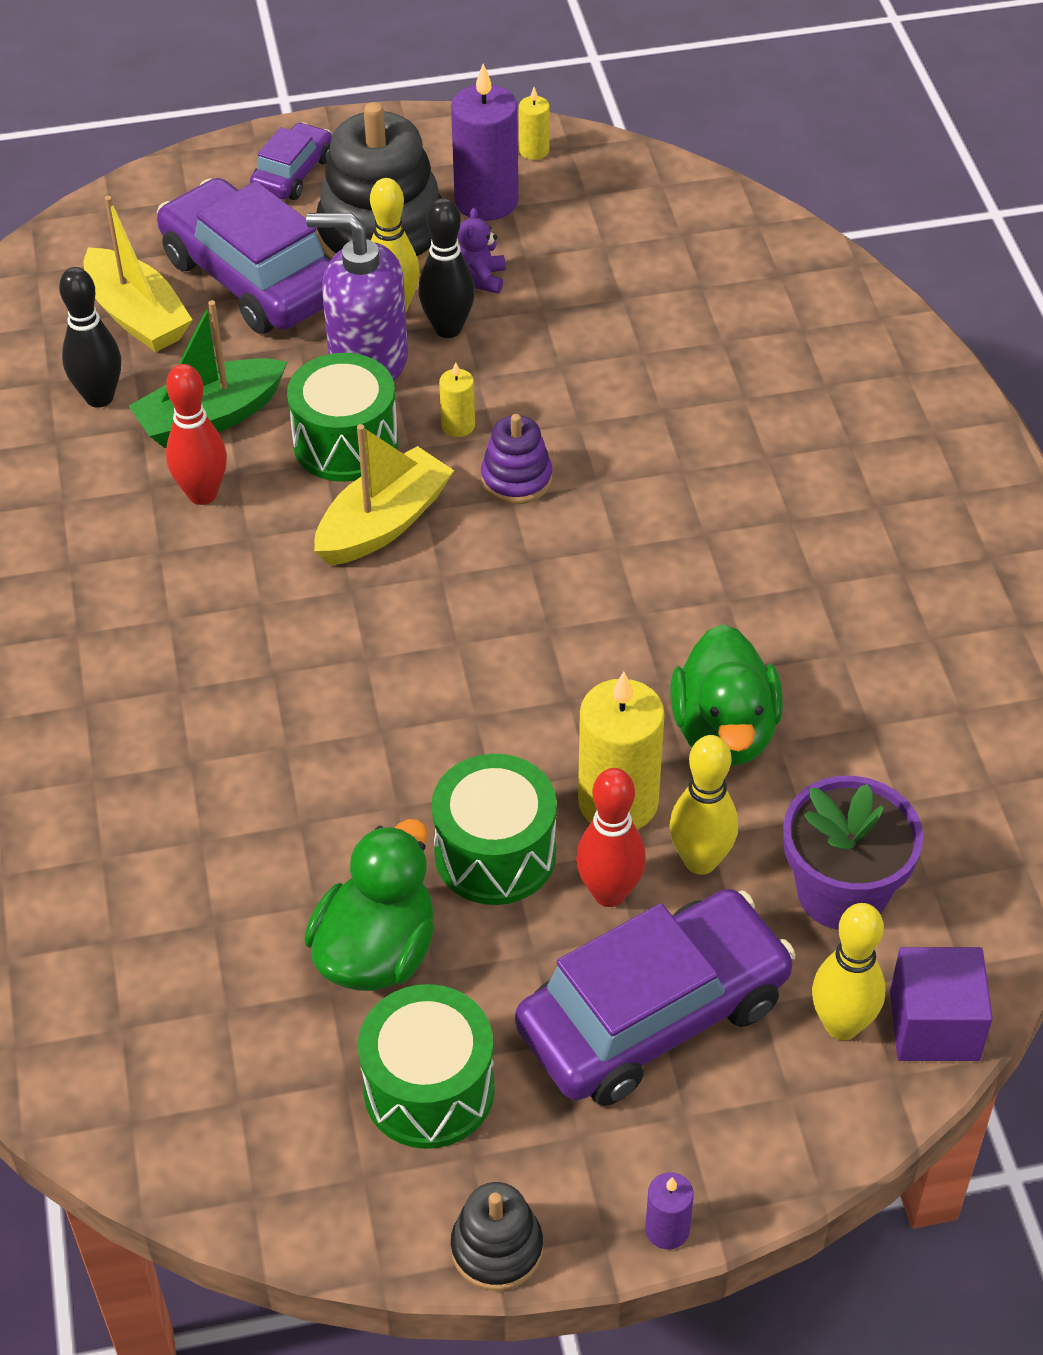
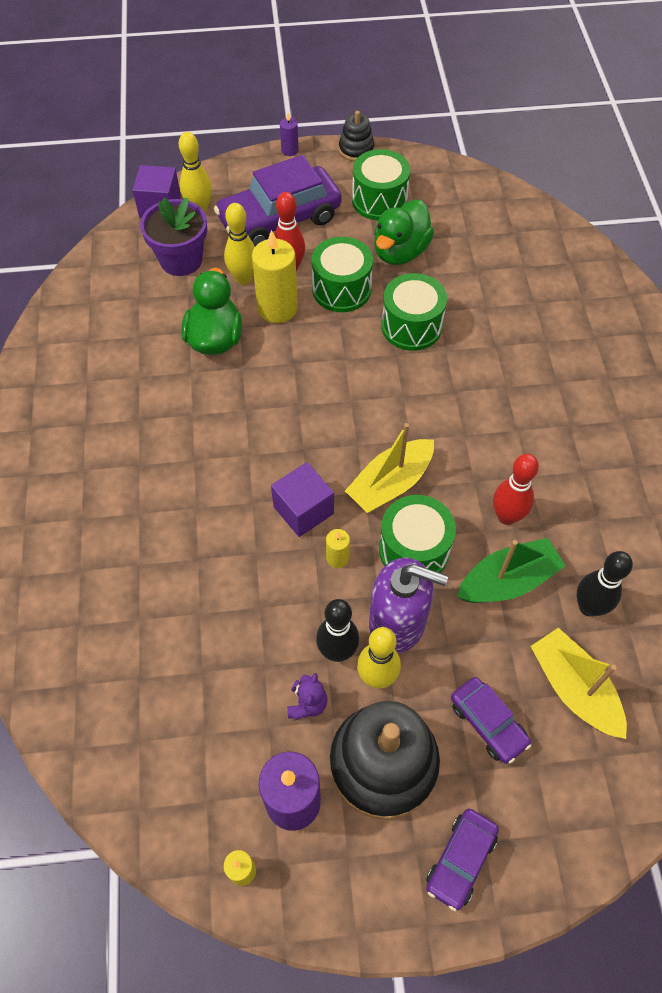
camera: 175 degrees left, 10 degrees up
(252, 278) = (488, 723): purple car -> purple car, size x0.51
(351, 787) = (411, 326): none -> green drum
(516, 479) = (303, 510): purple stacking toy -> purple cube

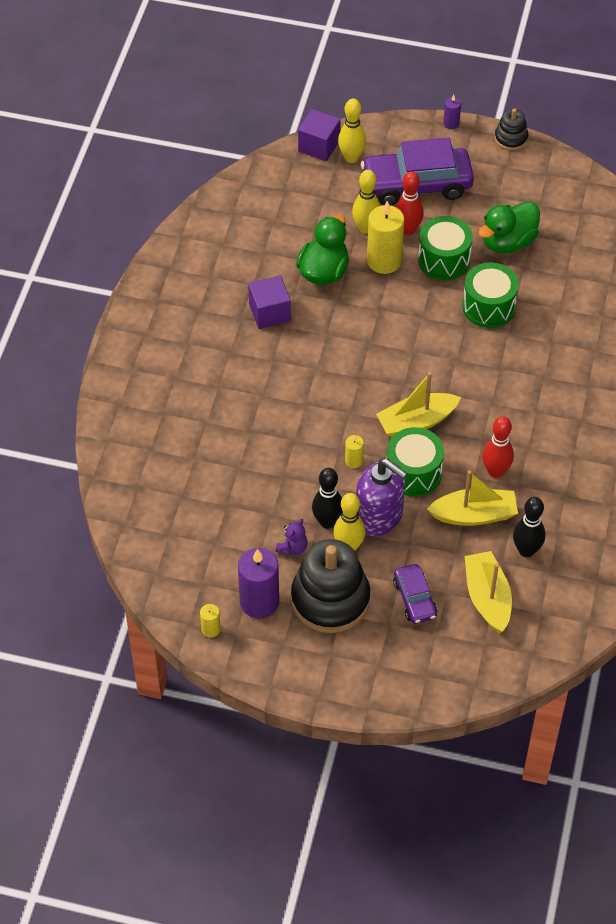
camera: 20 degrees right, 5 degrees down
(181, 260) = (320, 198): purple flower pot -> none
(303, 510) = (342, 421): purple cube -> purple cube (269, 312)
(379, 200) = (510, 191): green drum -> none
(461, 860) = (357, 670): purple car -> none
(507, 581) = (474, 515): green boat -> yellow boat

